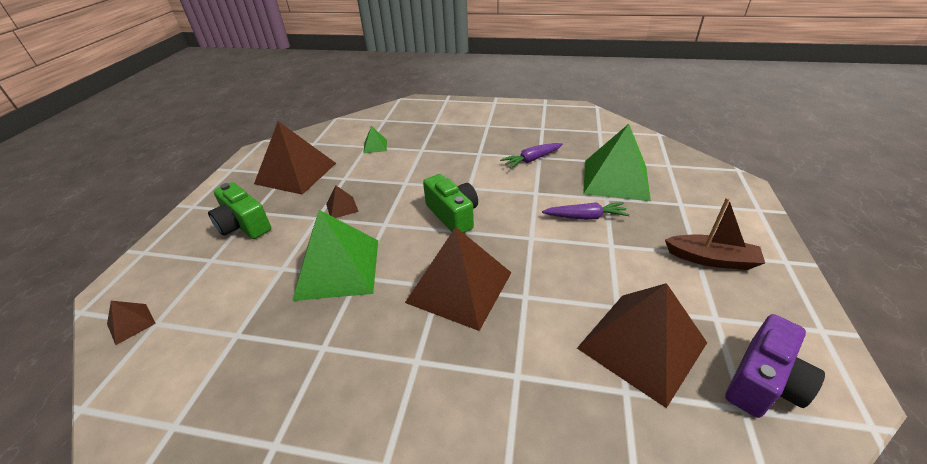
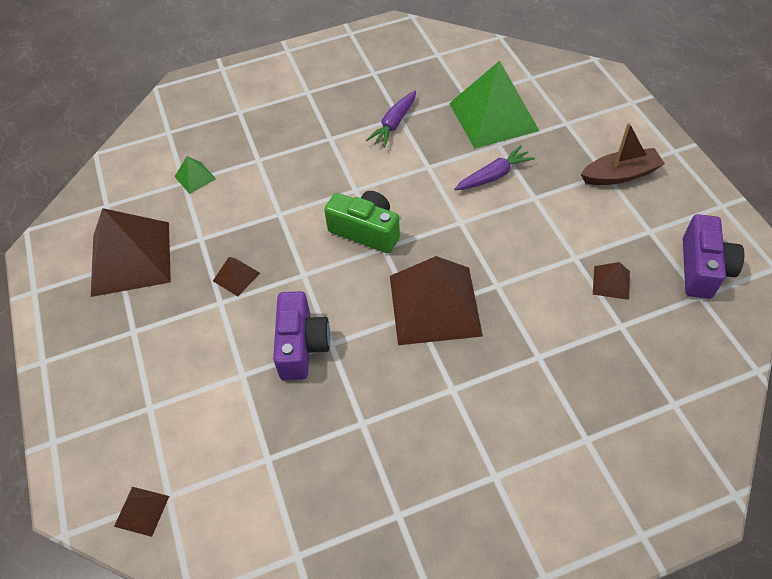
camera: 30 degrees left, 15 degrees up
(244, 225) = (141, 351): green camera -> none
(338, 268) = (302, 345): green pyramid -> purple camera
(641, 345) = (611, 282): brown pyramid -> brown pyramid, size x0.43

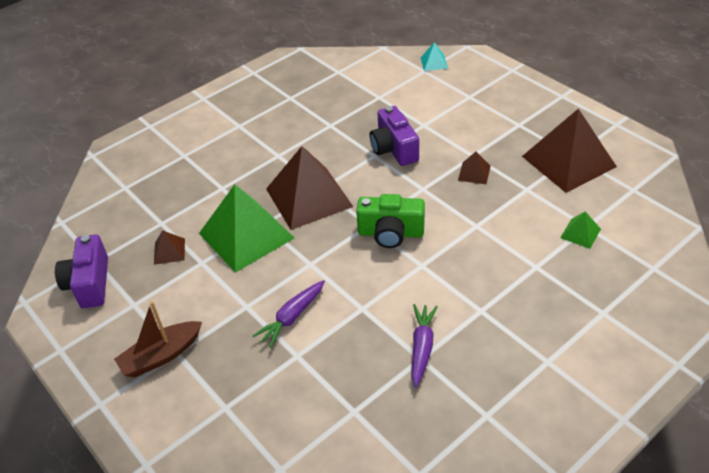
camera: 160 degrees right, 10 degrees down
(141, 511) = (434, 62): brown pyramid -> turquoise pyramid
(493, 116) = (313, 391): green pyramid -> green pyramid (246, 235)

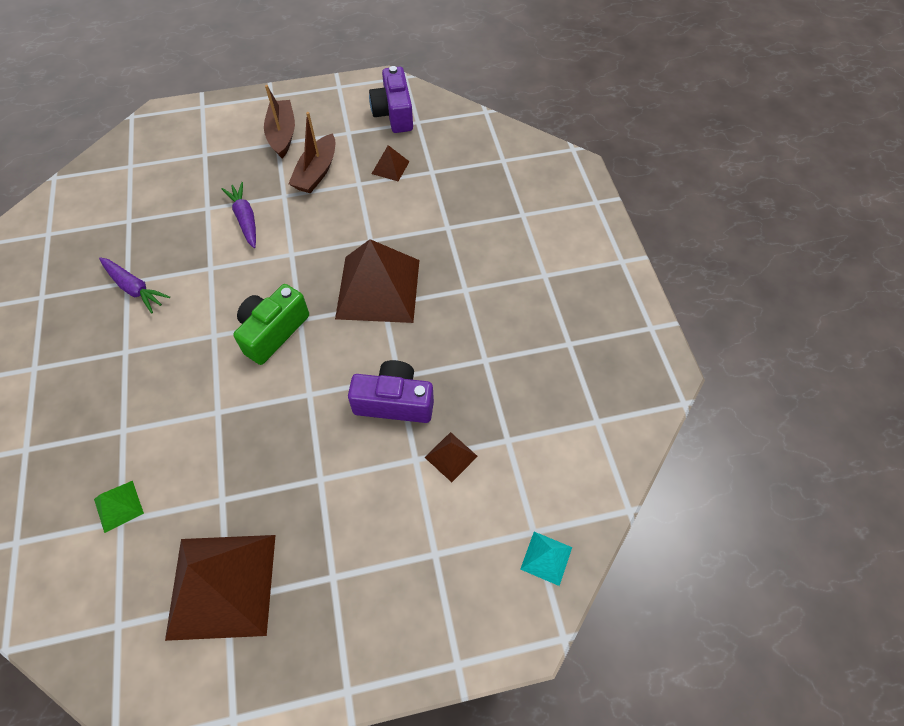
camera: 115 degrees right, 15 degrees up
(89, 283) = (394, 113): purple camera -> purple camera turned 120 degrees counterclockwise
(202, 299) = (316, 172): none -> brown boat
(246, 235) = (365, 223): green pyramid -> none
(474, 173) = (291, 461): brown pyramid -> brown pyramid (451, 456)

